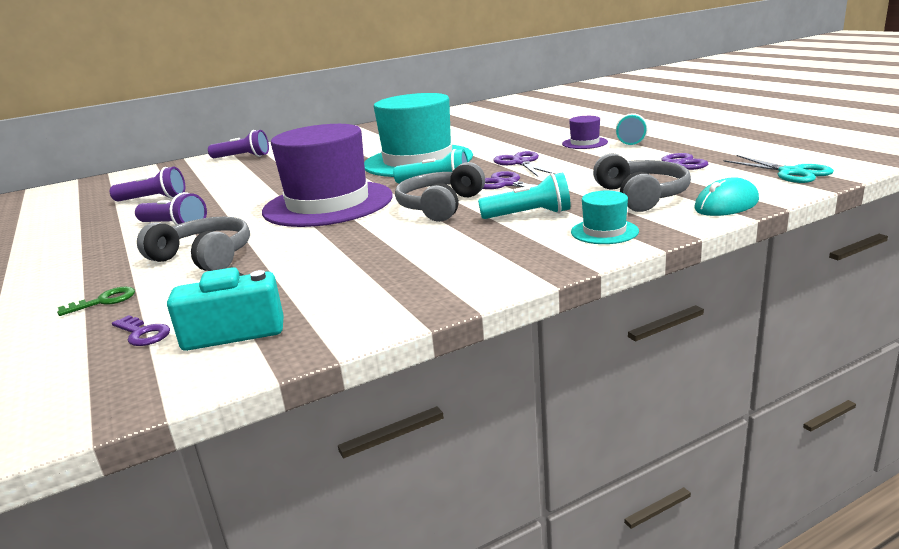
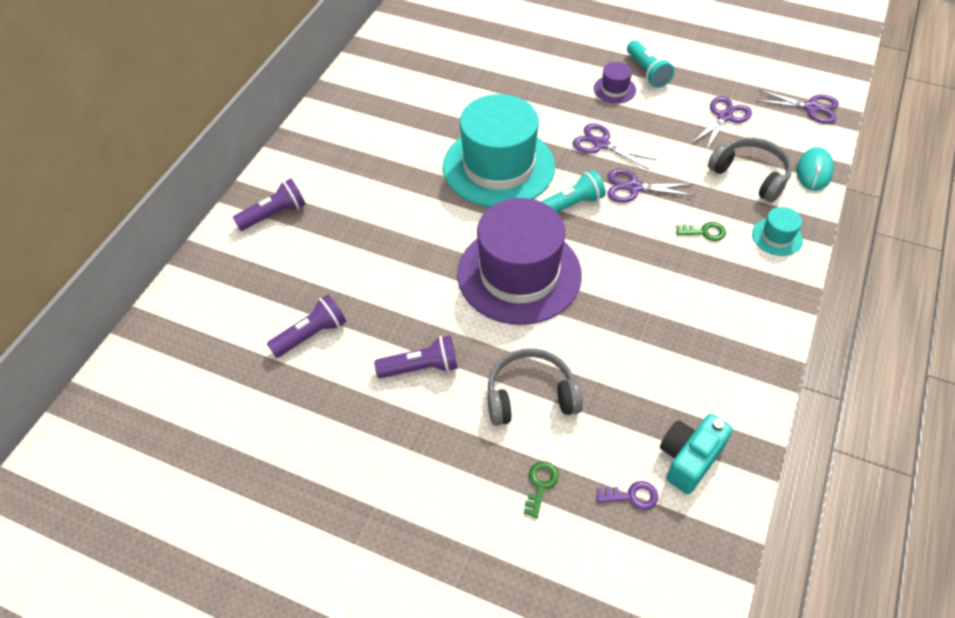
camera: 40 degrees left, 30 degrees up
(440, 206) = (622, 243): grey headphones -> none
(529, 215) = (704, 232): turquoise flashlight -> green key
(791, 173) = (811, 108): turquoise scissors -> purple scissors

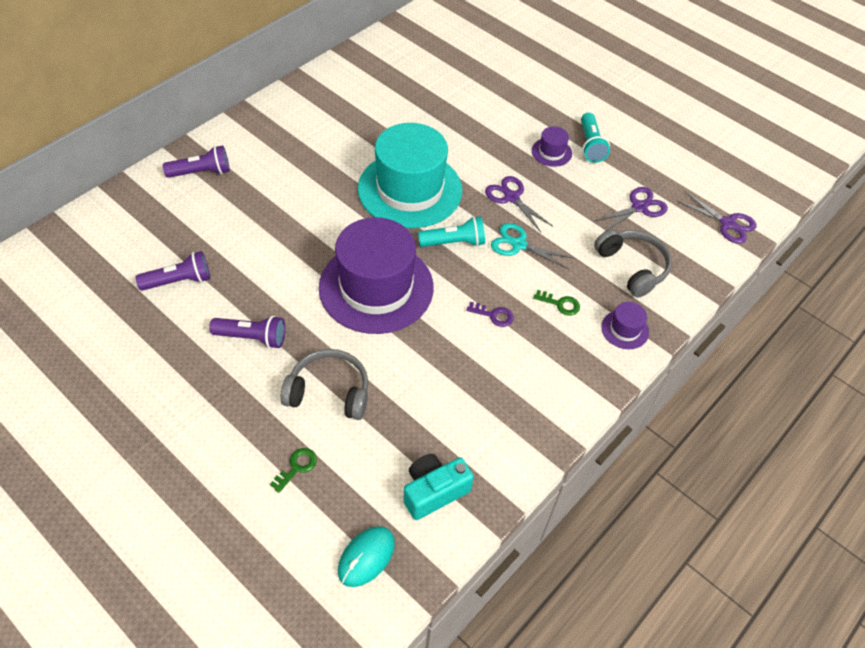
camera: 15 degrees right, 0 degrees up
(632, 496) = (367, 504): purple key -> purple key (494, 315)
(633, 187) = (518, 244): purple scissors -> turquoise scissors
(777, 237) = (625, 329): turquoise hat -> purple hat
(814, 171) = (695, 282): turquoise mouse -> turquoise mouse (366, 557)

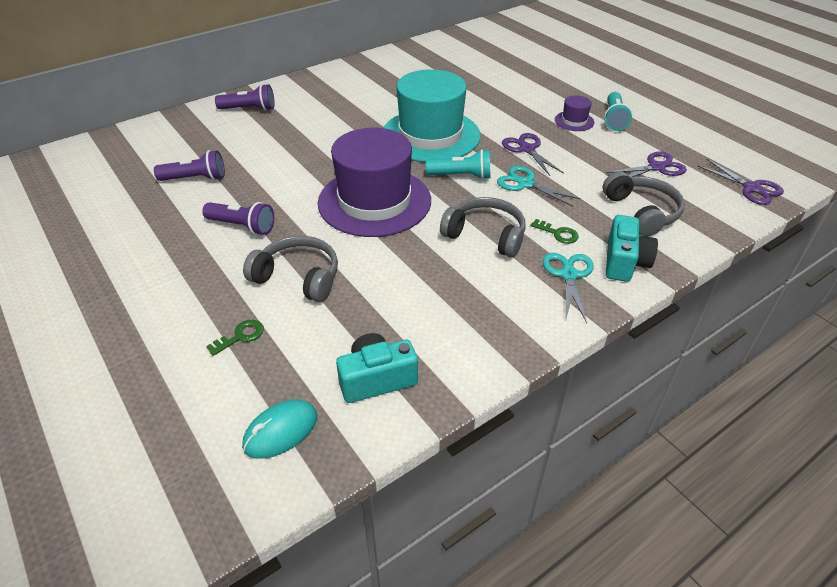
camera: 15 degrees right, 10 degrees down
(494, 315) = (485, 235): purple key -> grey headphones
(578, 352) = (568, 275): none -> turquoise scissors
(625, 329) = (624, 262): purple hat -> turquoise camera

